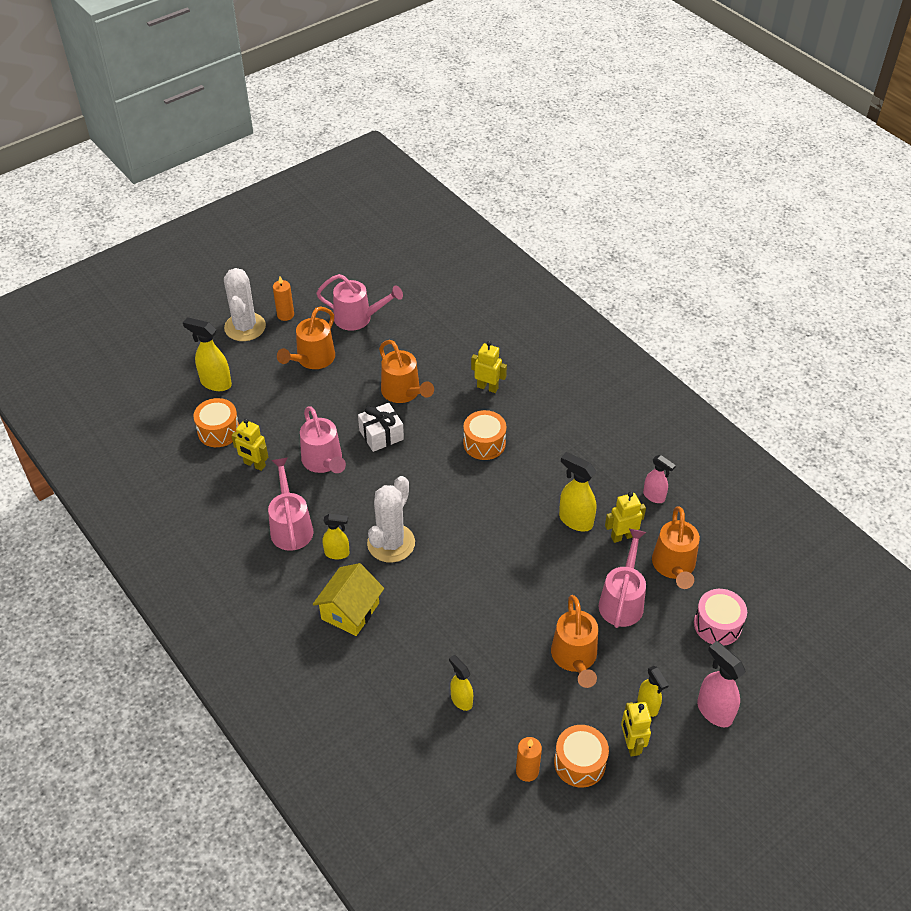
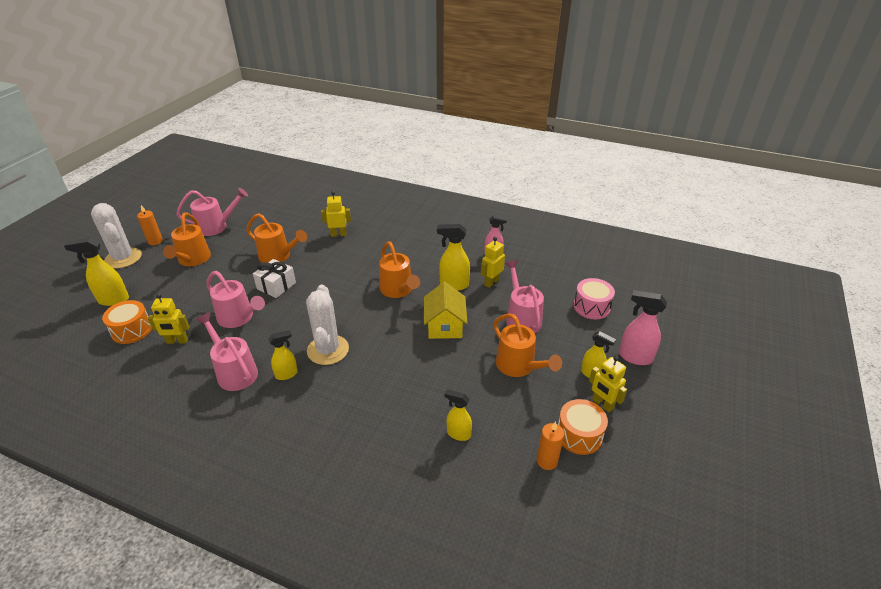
camera: 30 degrees left, 10 degrees down
(350, 611) = (323, 410): yellow house -> yellow house (444, 326)
(484, 443) = (358, 265): orange drum -> none
(674, 567) = (538, 286): orange watering can -> orange watering can (398, 290)

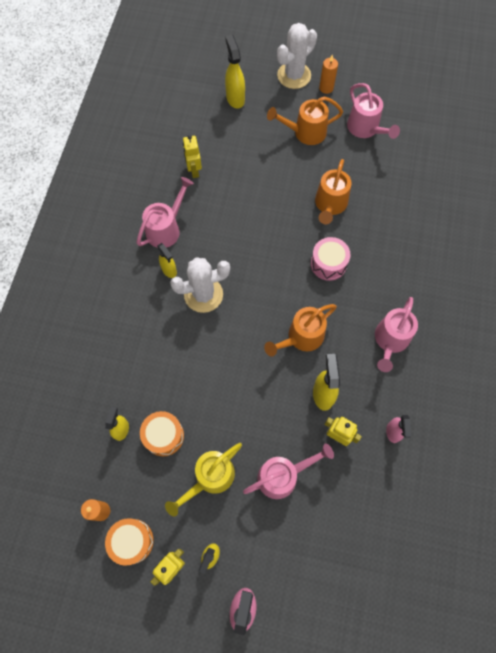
camera: 80 degrees right, 30 degrees up
(132, 330) = (201, 131): orange drum -> orange drum (164, 436)
(239, 318) = (231, 206): pink watering can -> pink watering can (390, 341)
(276, 286) = (283, 220): white gift -> none
(338, 234) = (384, 251): yellow robot -> none
(444, 326) = (255, 395): yellow house -> none
(519, 367) = (209, 478): orange watering can -> yellow watering can
(591, 307) = (318, 558): pink drum -> pink drum (328, 264)

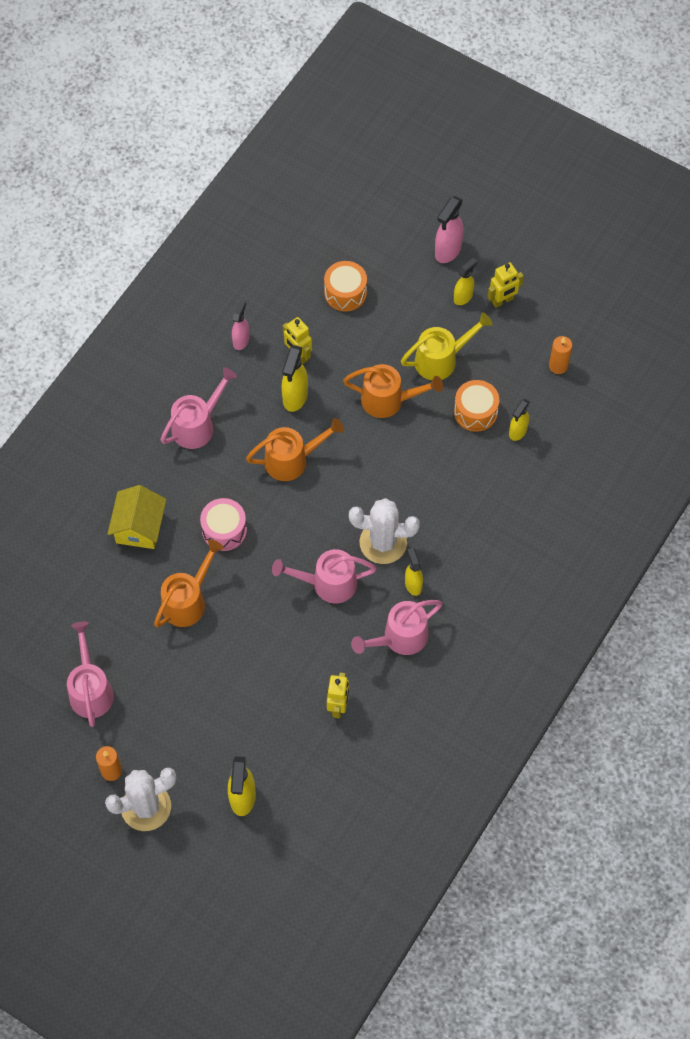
camera: 160 degrees left, 5 degrees down
(132, 541) = (534, 332): orange drum -> orange drum (345, 293)
(283, 475) = (368, 339): pink watering can -> pink watering can (327, 584)
(305, 132) = (172, 712): orange watering can -> orange watering can (389, 400)
(392, 245) = (139, 527): none -> yellow house

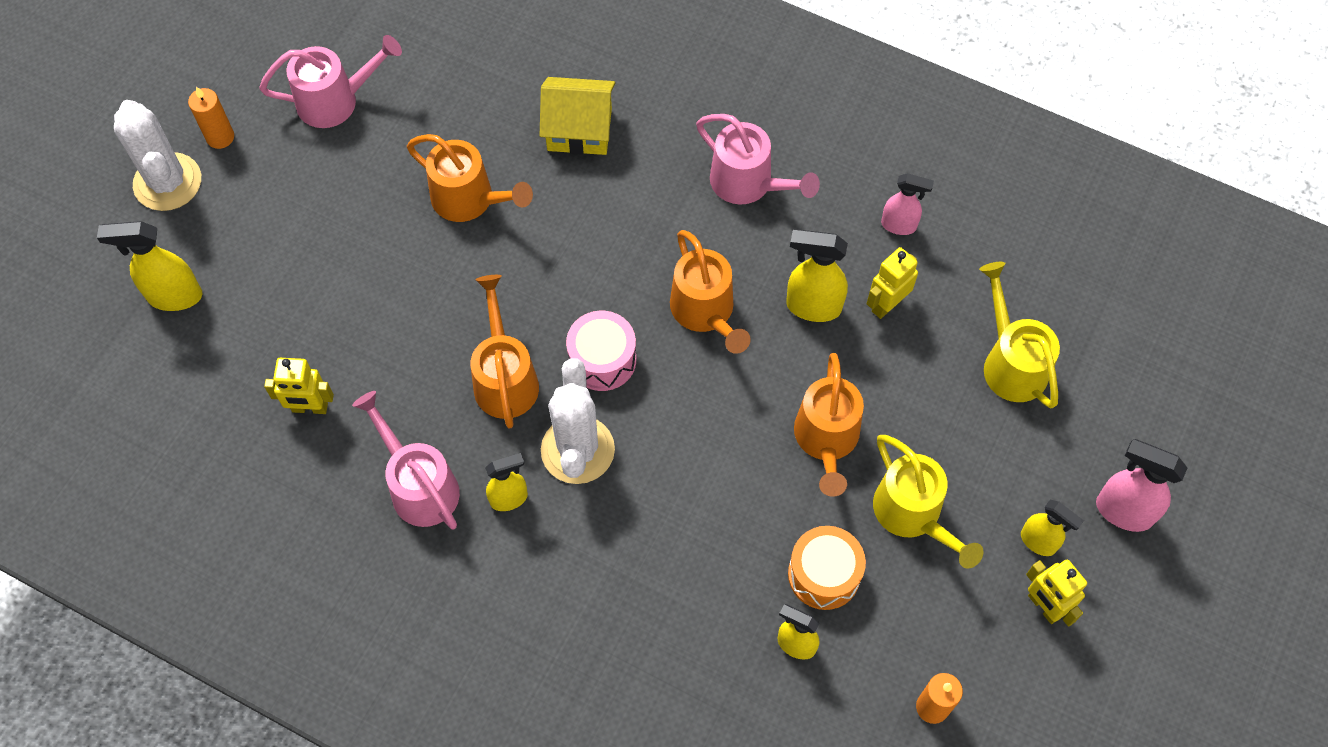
camera: 85 degrees right, 0 degrees up
(224, 530) = (583, 234): pink drum -> pink drum (602, 360)
(327, 584) = (504, 377): pink watering can -> orange watering can
(345, 293) = (1010, 362): orange drum -> yellow watering can

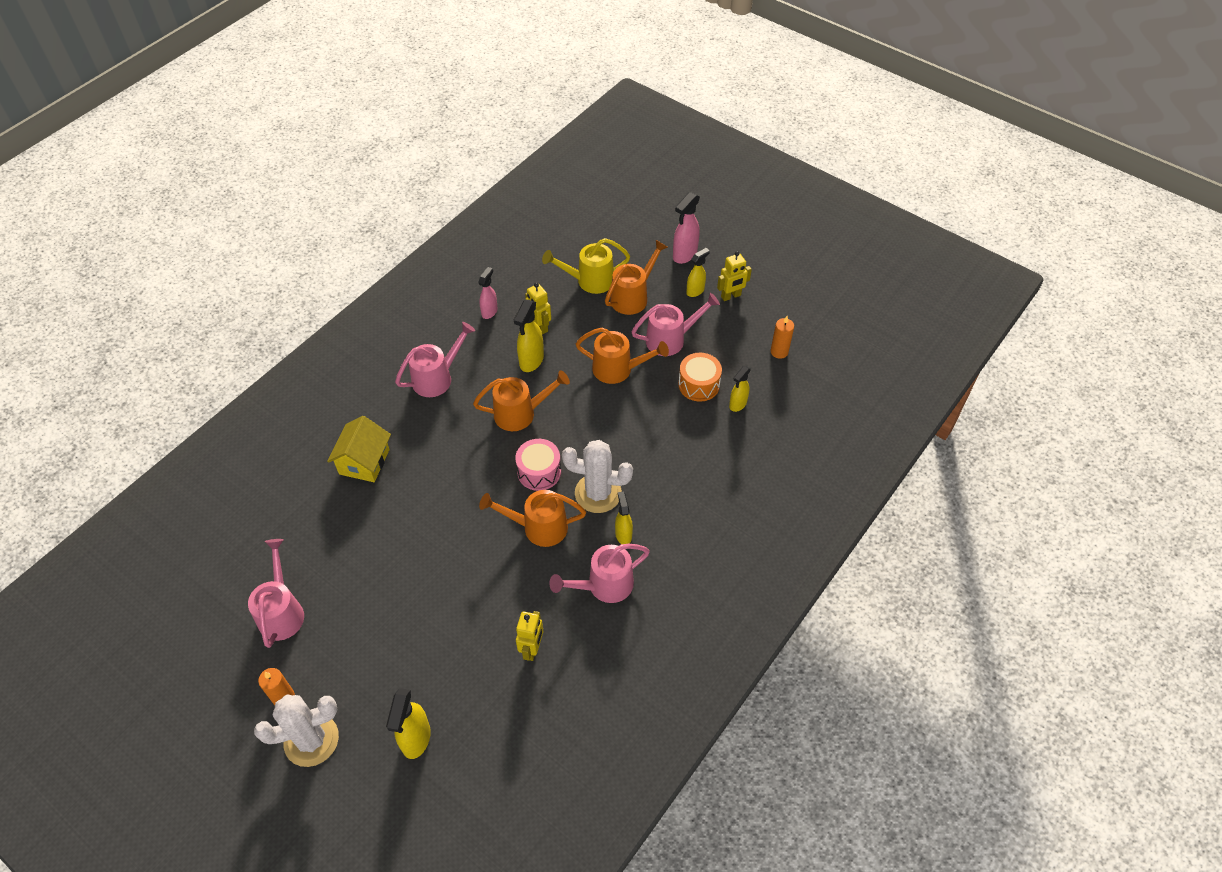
camera: 80 degrees left, 10 degrees down
(470, 200) = (398, 532): orange watering can -> orange watering can (633, 296)
(913, 515) = (671, 339): yellow watering can -> pink watering can

